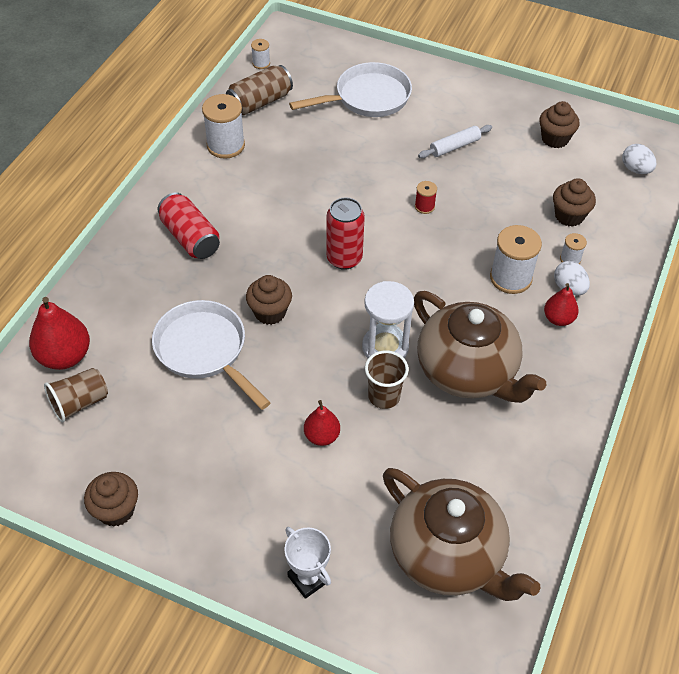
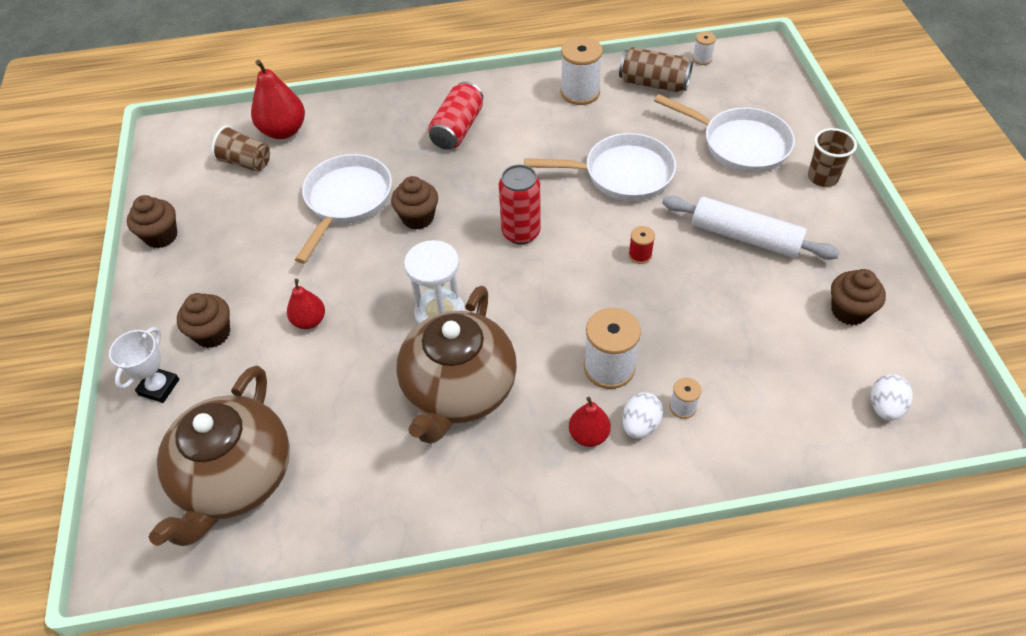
camera: 60 degrees right, 0 degrees up
(337, 172) = (621, 174): none -> white pan
(384, 396) = (383, 341): brown cup -> brown cup (822, 177)
(455, 147) = (745, 237): white rolling pin -> white rolling pin, size x1.68
(569, 216) = (745, 377): brown cupcake -> brown cupcake (212, 333)

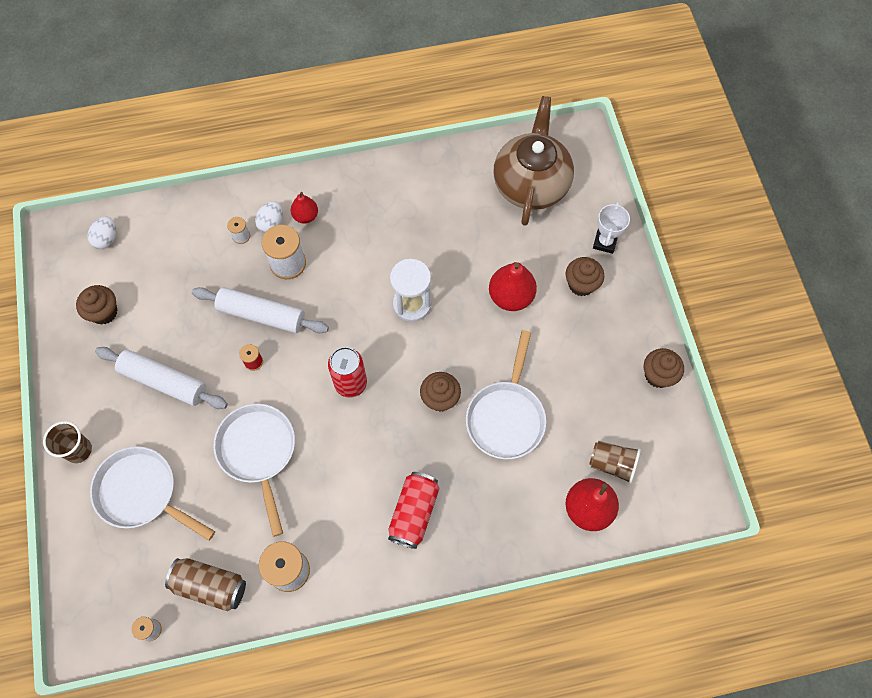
camera: 175 degrees right, 15 degrees up
(309, 321) = (510, 296): red pear -> red pear, size x1.67
(458, 391) = (393, 244): brown teapot -> none
(621, 174) = (258, 452): white pan -> white pan turned 75 degrees clockwise
(637, 305) = (262, 314): none -> white rolling pin

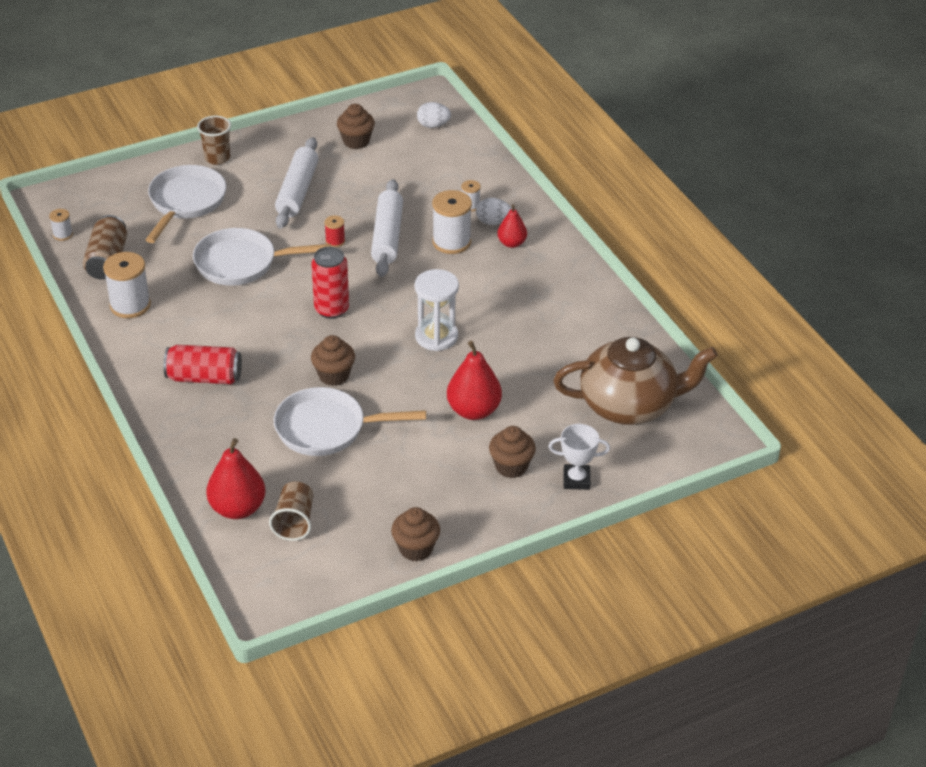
camera: 75 degrees right, 25 degrees down
(258, 452) = (242, 263): white pan -> white pan turned 150 degrees counterclockwise

